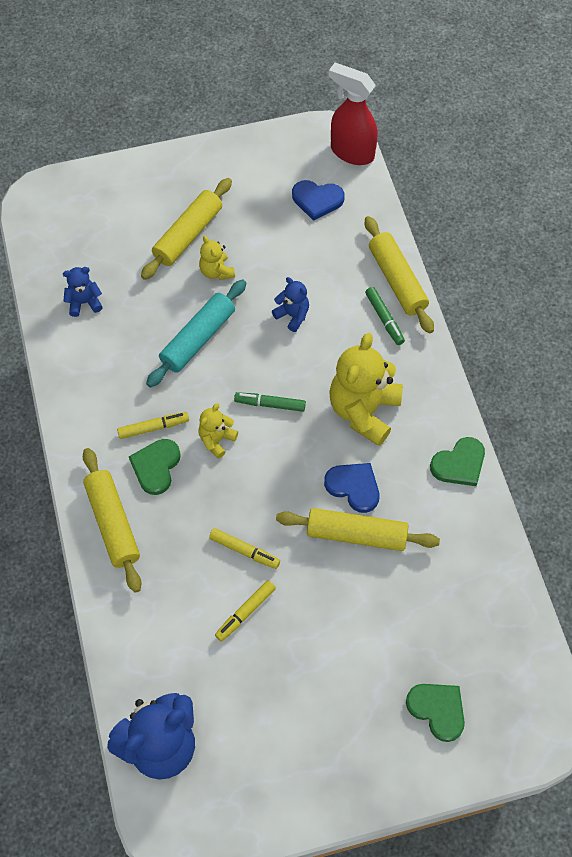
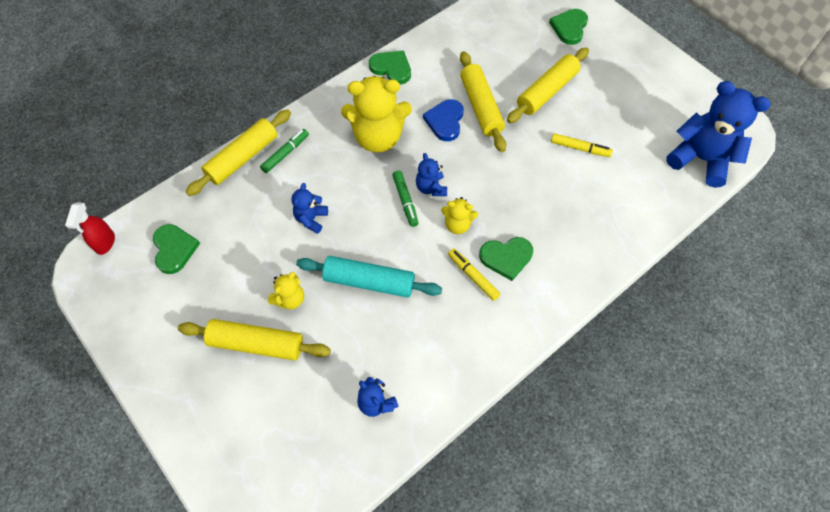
camera: 115 degrees left, 0 degrees up
(113, 523) = (572, 265): yellow rolling pin -> yellow rolling pin (547, 91)
(244, 551) = (536, 167): yellow marker -> none
(273, 434) = (431, 188): none -> blue teddy bear
(317, 200) = (174, 249): blue heart -> green heart
(351, 152) = (105, 243): red spray bottle -> red spray bottle, size x0.59

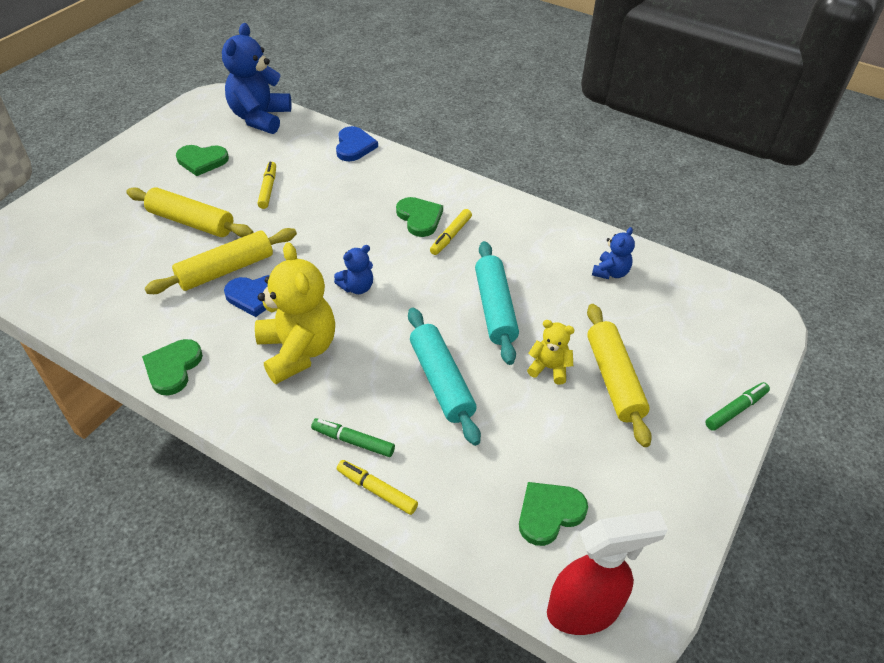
camera: 110 degrees left, 15 degrees down
(105, 243) = (584, 611): red spray bottle -> red spray bottle, size x1.69
(243, 158) = (377, 490): yellow rolling pin -> yellow marker
(311, 219) = (441, 381): blue teddy bear -> turquoise rolling pin
(405, 201) = (383, 304): green marker -> green marker (736, 410)
(457, 224) = (396, 257): yellow teddy bear -> none
(569, 27) = (81, 218): green heart -> green heart (202, 161)
(636, 230) = (354, 146): none -> blue heart

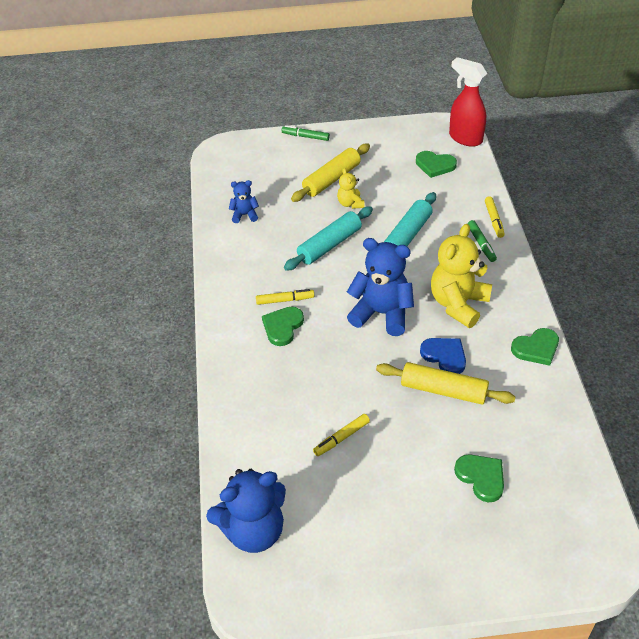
camera: 125 degrees left, 0 degrees up
(191, 222) = (426, 453): yellow rolling pin -> none
(202, 161) = (355, 517): green heart -> green heart (481, 477)
(354, 146) = (232, 425): blue heart -> none
(357, 287) = (381, 313): blue teddy bear -> blue teddy bear, size x2.01

